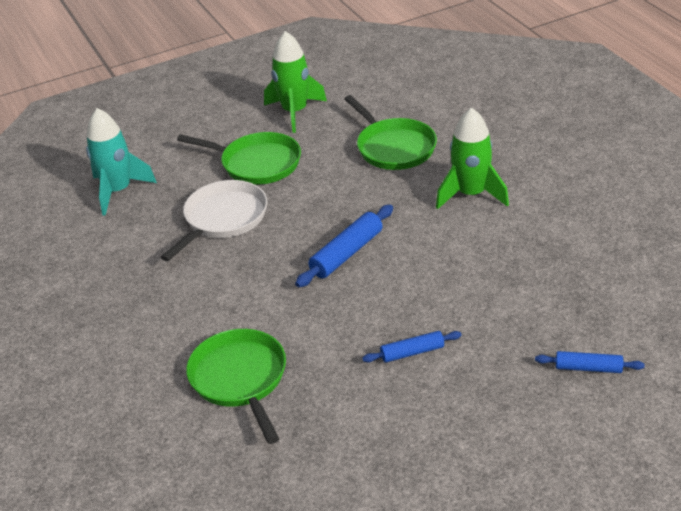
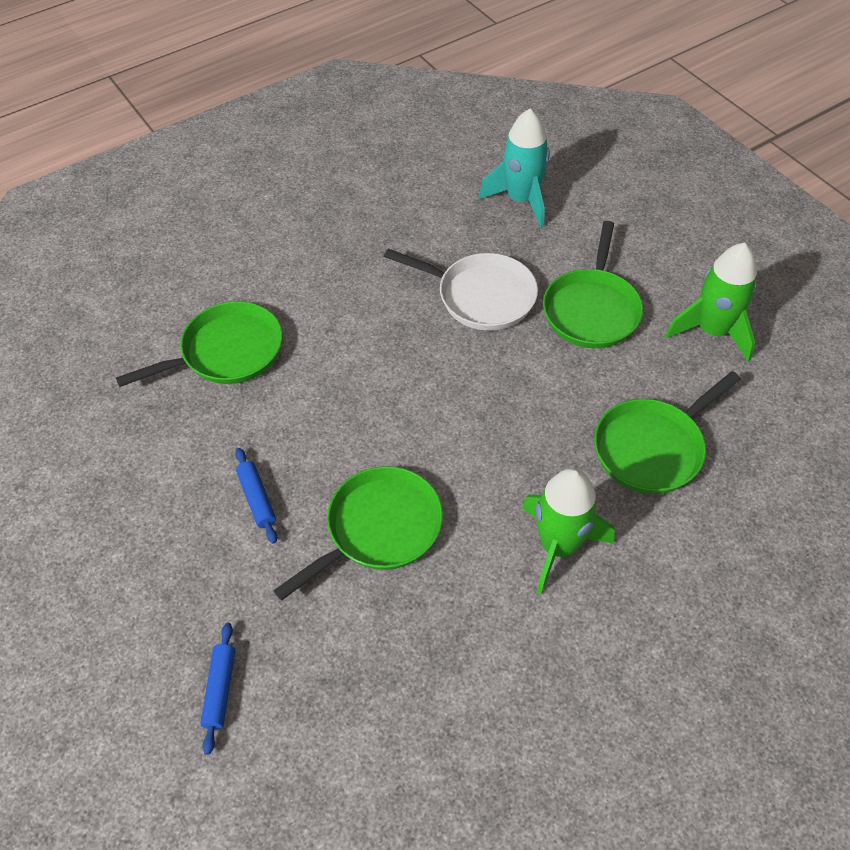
camera: 80 degrees right, 15 degrees up
(346, 254) = (425, 419): blue rolling pin -> none
(449, 281) = (379, 529): none -> green pan

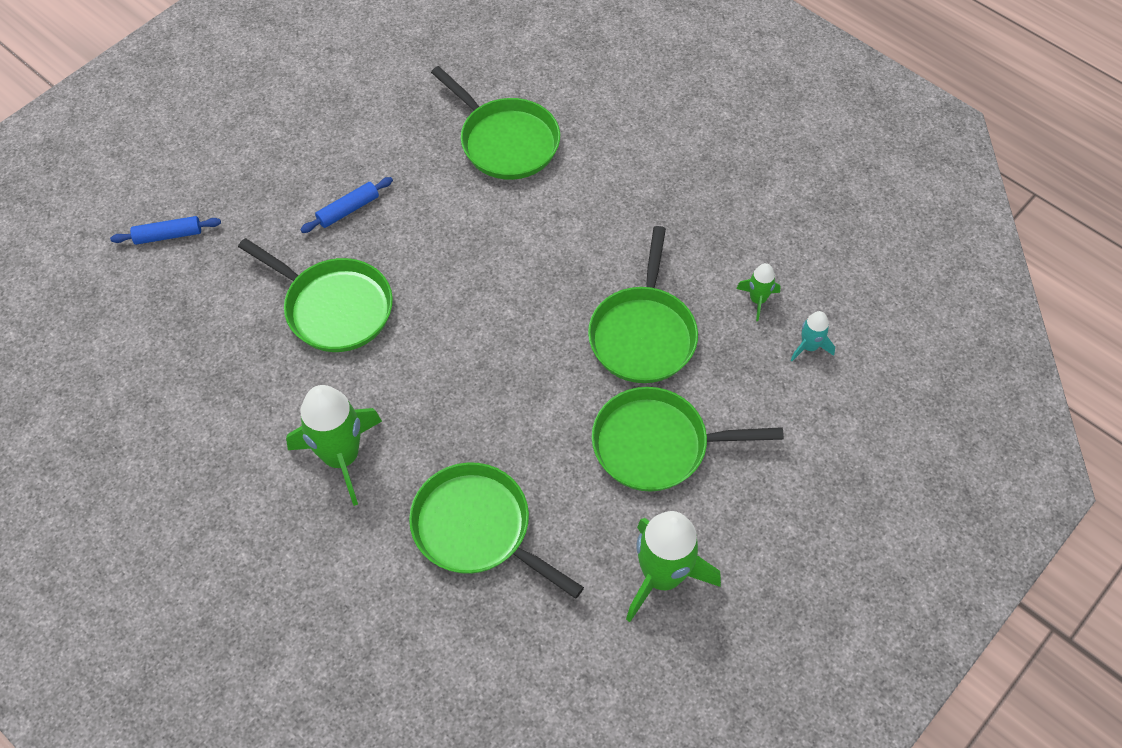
camera: 75 degrees right, 5 degrees up
(468, 219) = (757, 300): none -> green rocket
(481, 296) = (643, 334): white pan -> green pan
(521, 200) = (809, 347): turquoise rocket -> turquoise rocket, size x0.48

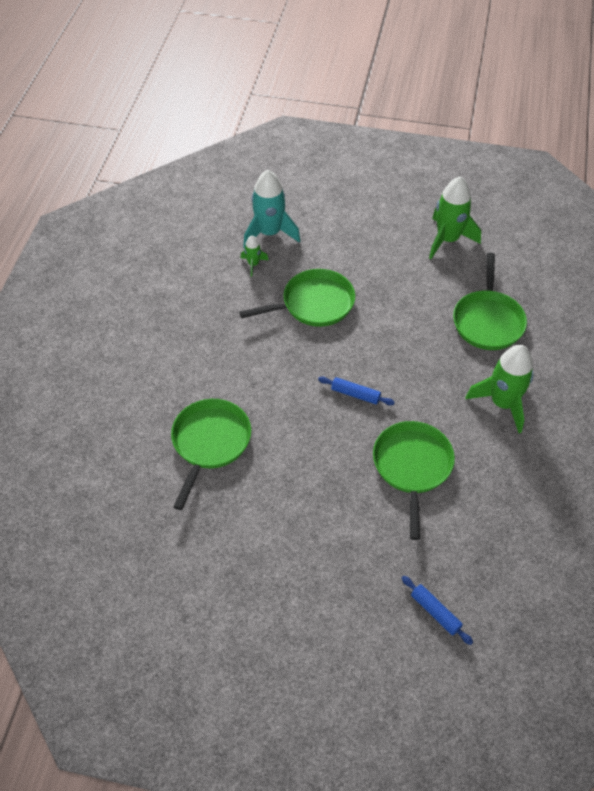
camera: 120 degrees left, 5 degrees down
(348, 210) = (332, 506): blue rolling pin -> blue rolling pin (355, 394)
(657, 445) = (378, 270): green pan -> none
(809, 347) = (269, 233): turquoise rocket -> turquoise rocket, size x2.07

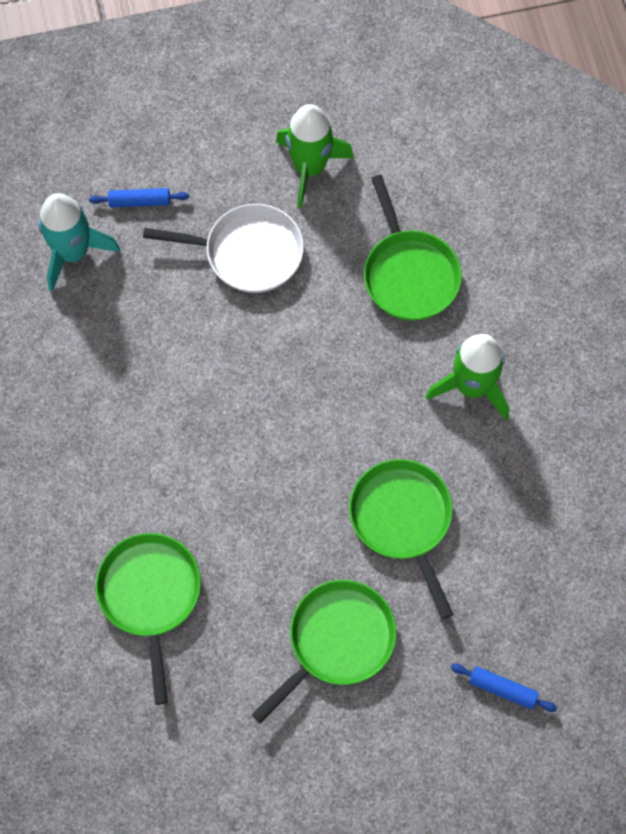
camera: 25 degrees left, 15 degrees up
(253, 264) = (76, 312): green rocket -> none
(314, 304) = (183, 340): green pan -> green pan (337, 641)
(355, 394) = (294, 450): blue rolling pin -> blue rolling pin (140, 201)
(382, 271) = (248, 253): none -> white pan

